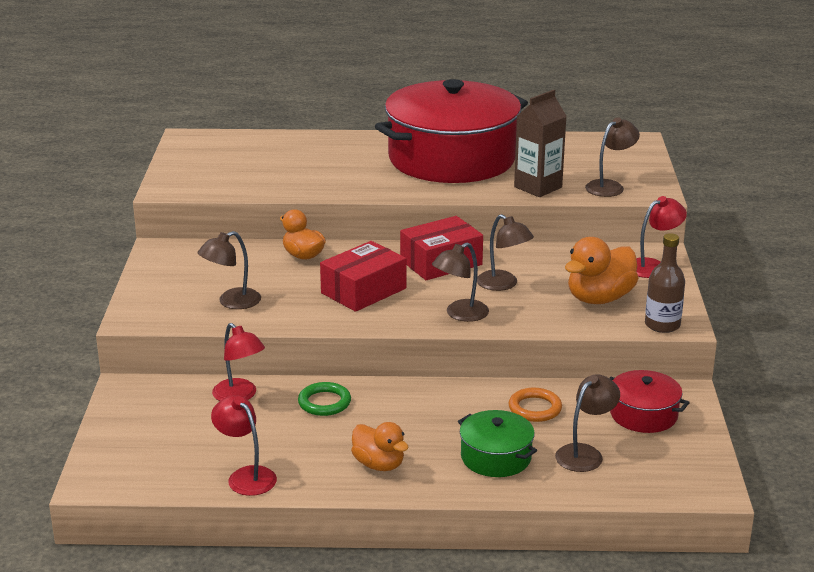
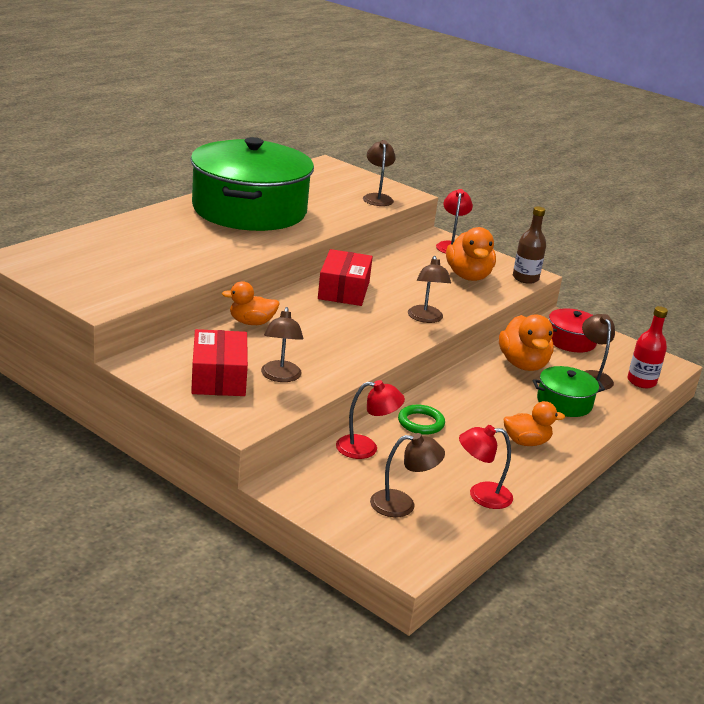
camera: 55 degrees left, 0 degrees up
(363, 291) = (342, 329): red box -> red box (218, 377)
(452, 158) = (249, 210): red pot -> green pot
(503, 284) = (406, 289): brown lamp -> brown lamp (402, 504)
(535, 408) = (523, 364): orange ring -> orange duck
(538, 187) = (342, 212): brown carton -> none
(631, 485) = (641, 382): none -> red bottle

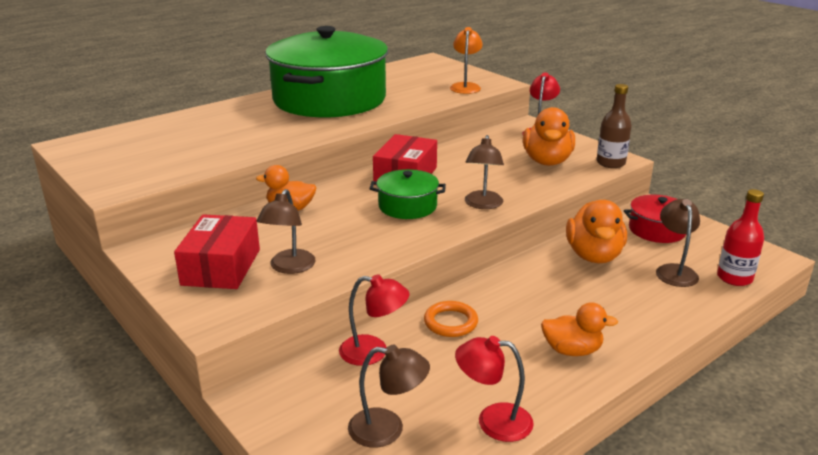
camera: 15 degrees right, 0 degrees up
(377, 198) = (465, 86): brown lamp -> orange lamp
(421, 423) = (450, 322): green ring -> orange ring
(564, 402) = (632, 301): green pot -> green pot (407, 206)

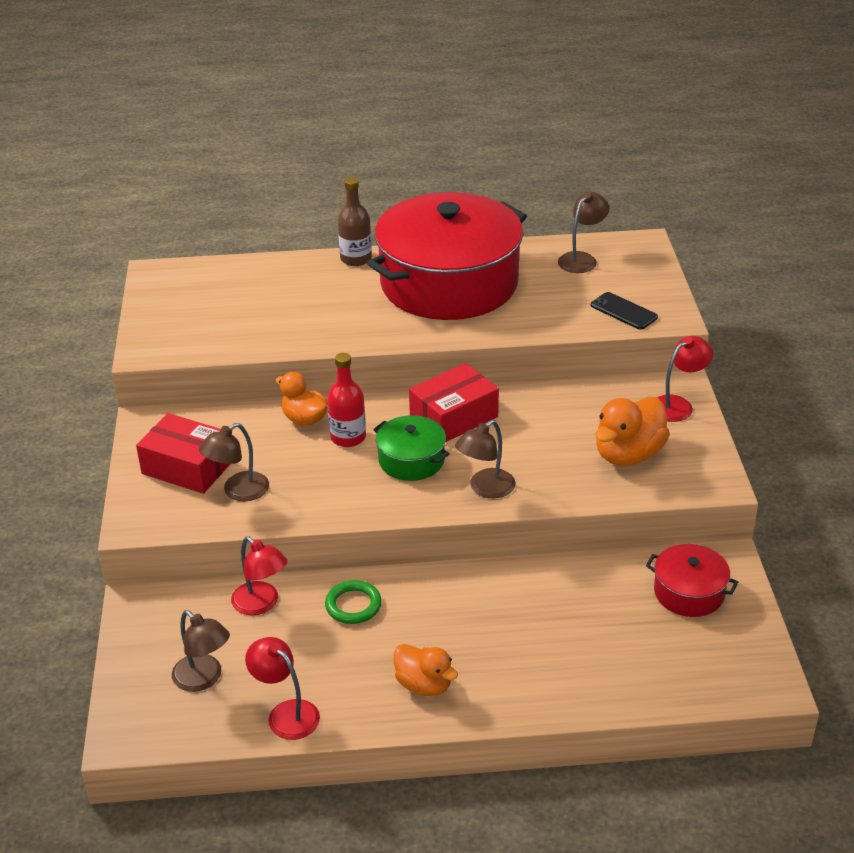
camera: 35 degrees right, 10 degrees up
(221, 267) = (187, 467): red box -> red box turned 75 degrees clockwise
(329, 99) = (449, 283): green pot -> red pot
(450, 322) = (353, 605): orange ring -> green ring
(465, 86) = (623, 311): orange lamp -> black phone
(593, 256) = (575, 594): orange duck -> none
(610, 163) = (699, 486): brown bottle -> brown bottle (356, 259)
(674, 271) = (636, 650): brown lamp -> brown lamp (581, 259)
(734, 278) = (690, 688): red bottle -> red bottle (348, 437)

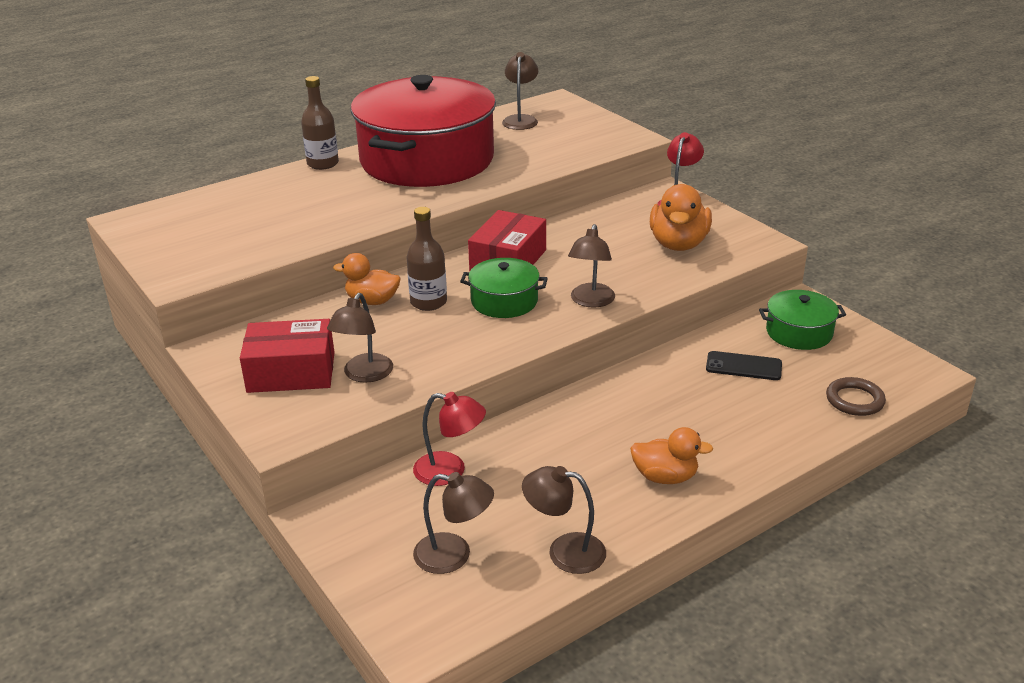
camera: 30 degrees left, 5 degrees down
(286, 713) = (564, 551): red lamp -> brown lamp
(348, 437) = (428, 302): red bottle -> brown bottle
(353, 605) = (538, 440): green ring -> none
(623, 311) = (593, 143): black phone -> black phone (743, 366)
(668, 685) = (854, 400): none -> brown ring
(689, 592) = (799, 332): red pot -> green pot

